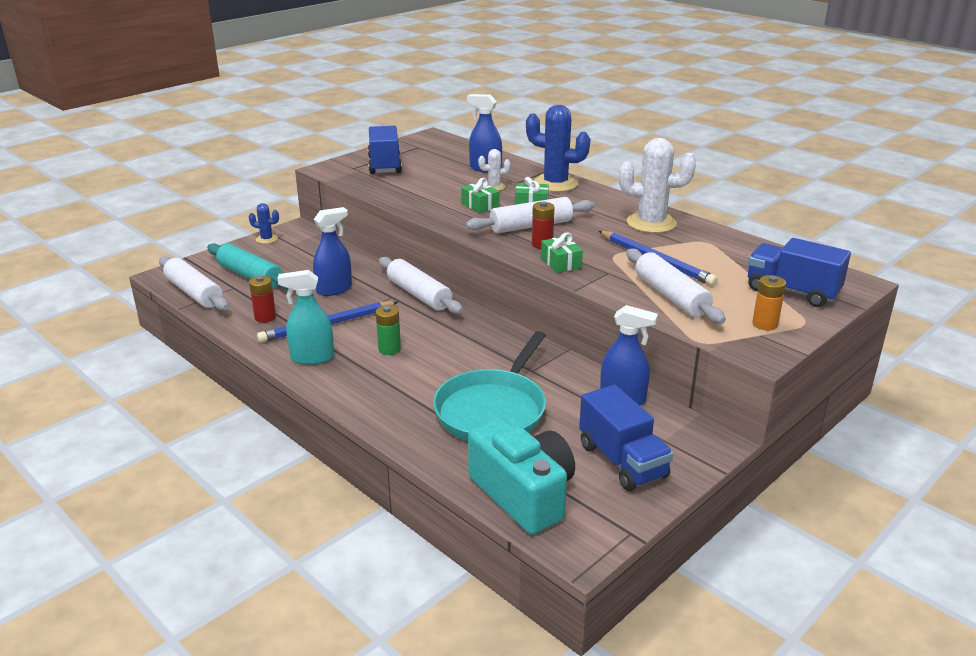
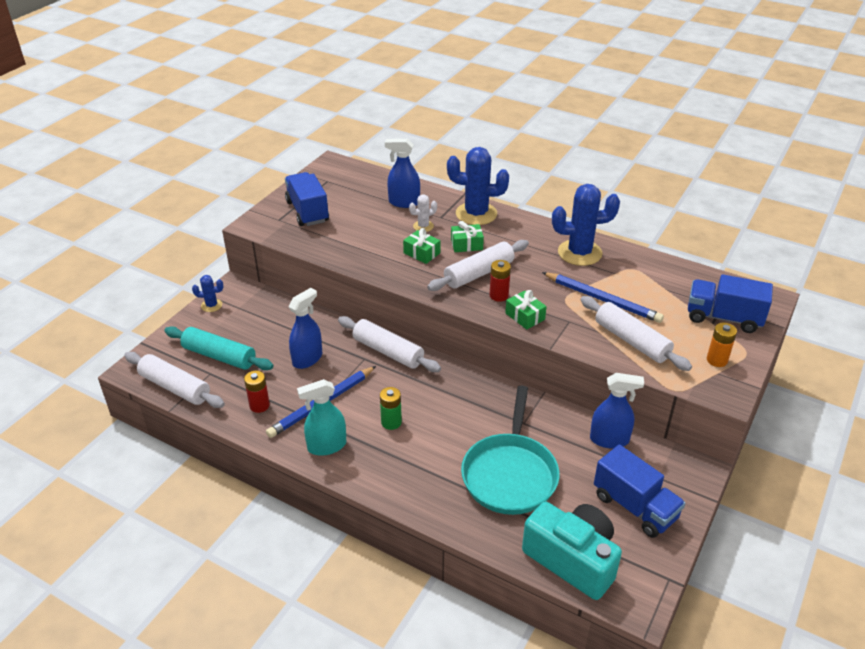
camera: 15 degrees left, 10 degrees up
(651, 223) = (579, 253): white cactus -> blue cactus

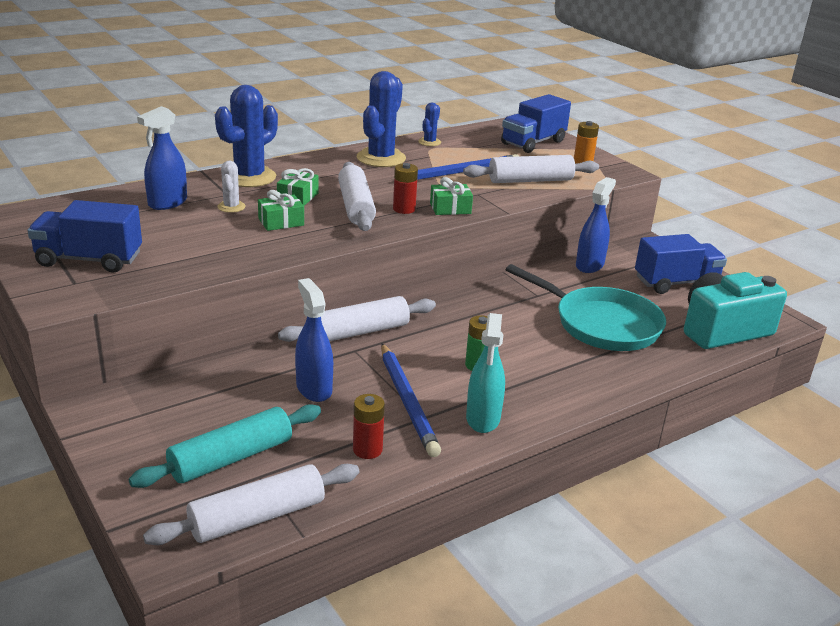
camera: 65 degrees left, 10 degrees down
(211, 305) = (105, 436): blue cactus -> blue cactus (429, 142)

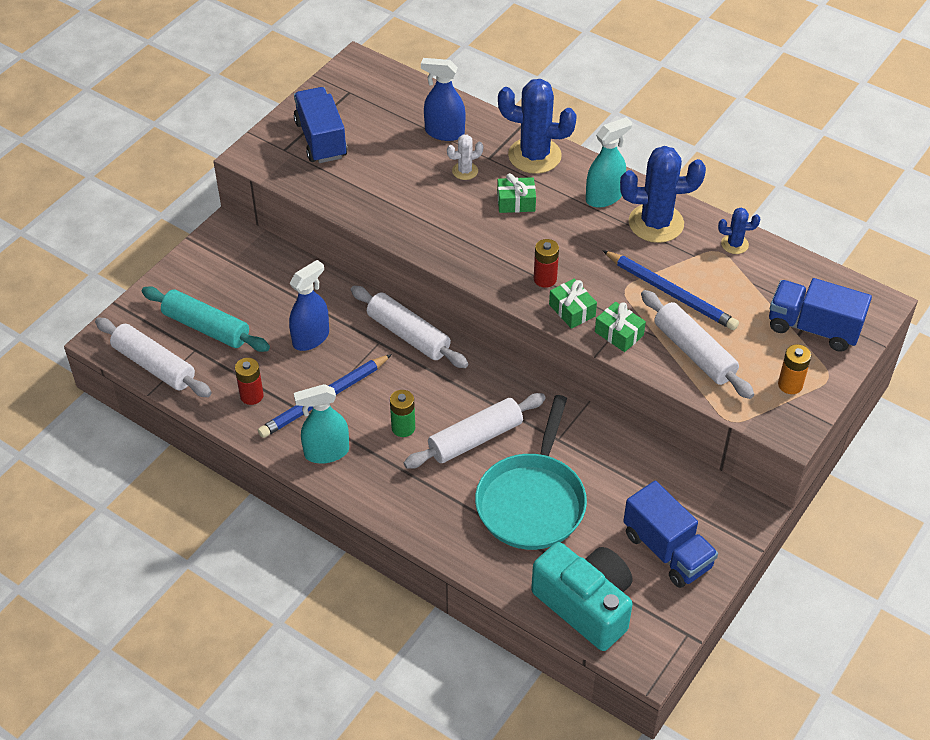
camera: 70 degrees right, 20 degrees up
(281, 222) = (458, 211): green gift -> green gift (619, 333)
(331, 166) = (604, 197): none -> turquoise spray bottle
(356, 207) = (525, 246): white rolling pin -> white rolling pin (475, 439)
(589, 265) = (655, 467): blue spray bottle -> none

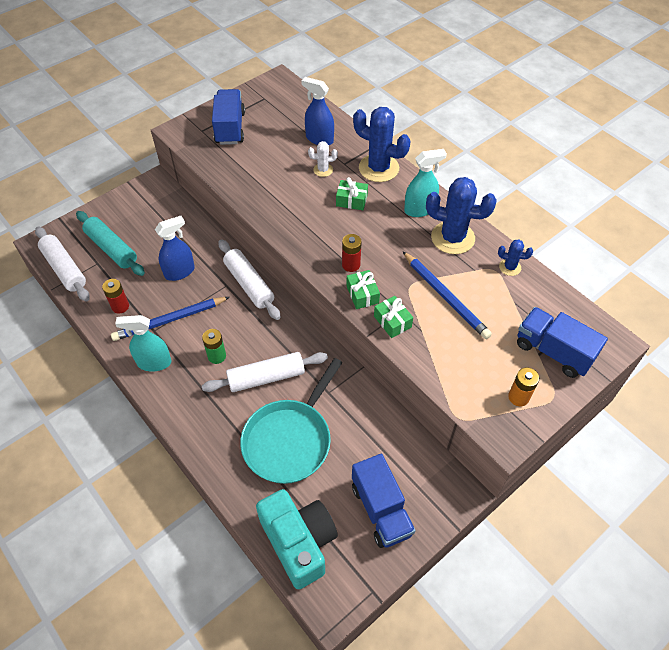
camera: 15 degrees right, 5 degrees up
(694, 352) = (447, 351): white rolling pin -> none

